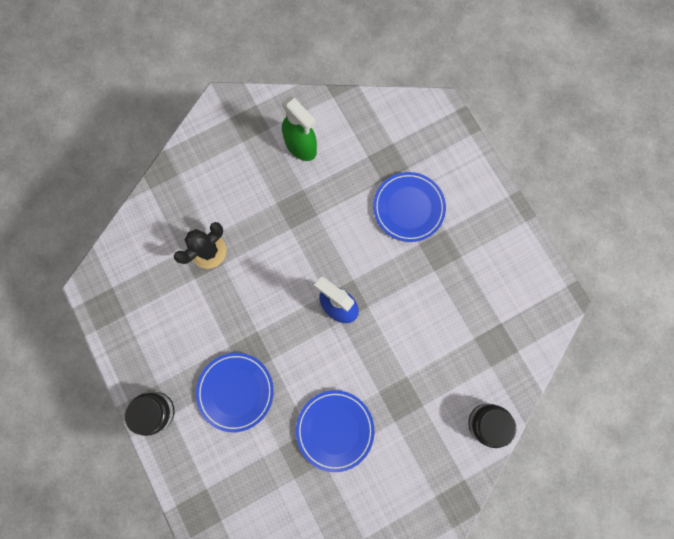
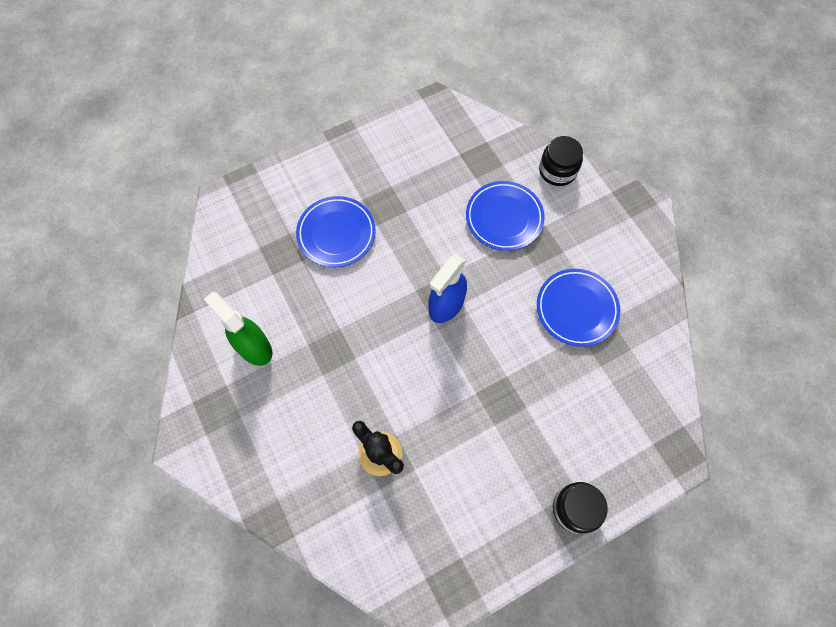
camera: 90 degrees left, 10 degrees down
(235, 391) = (544, 414): blue plate -> blue plate (504, 218)
(301, 146) = (254, 347): green spray bottle -> green spray bottle turned 90 degrees counterclockwise

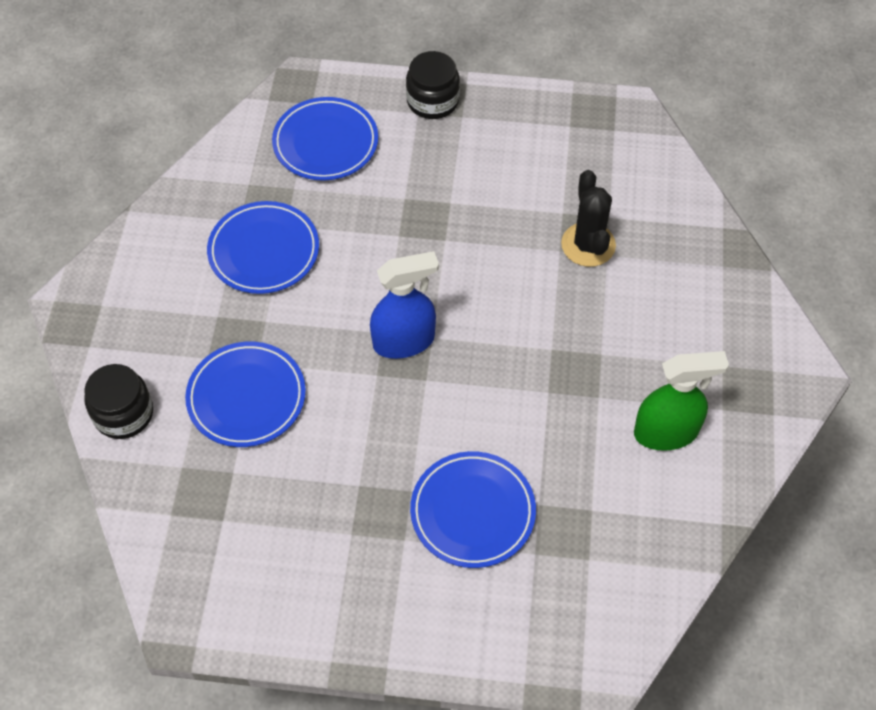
camera: 145 degrees left, 10 degrees down
(254, 347) = (666, 432): green spray bottle -> green spray bottle turned 90 degrees counterclockwise
(613, 416) = (325, 143): none -> blue plate

